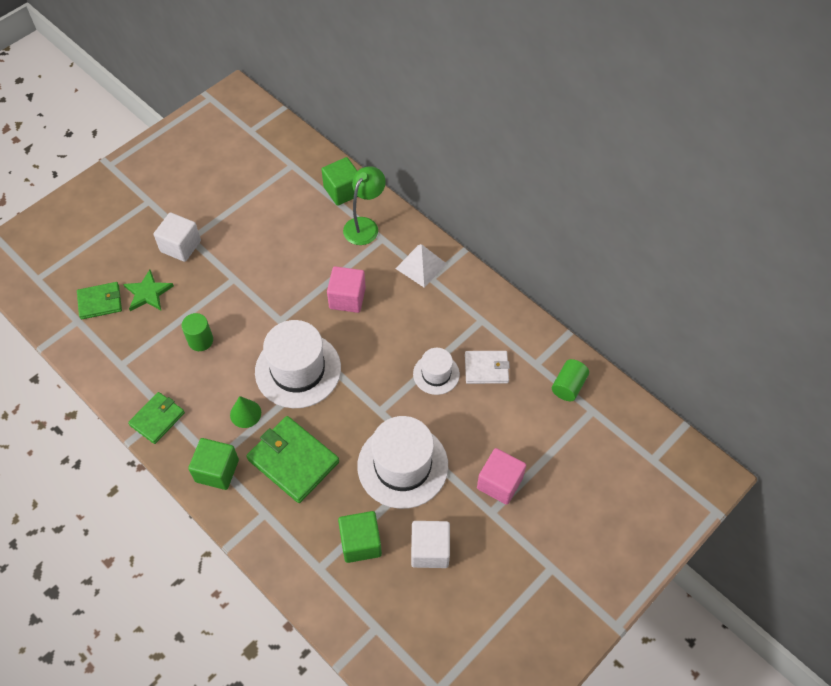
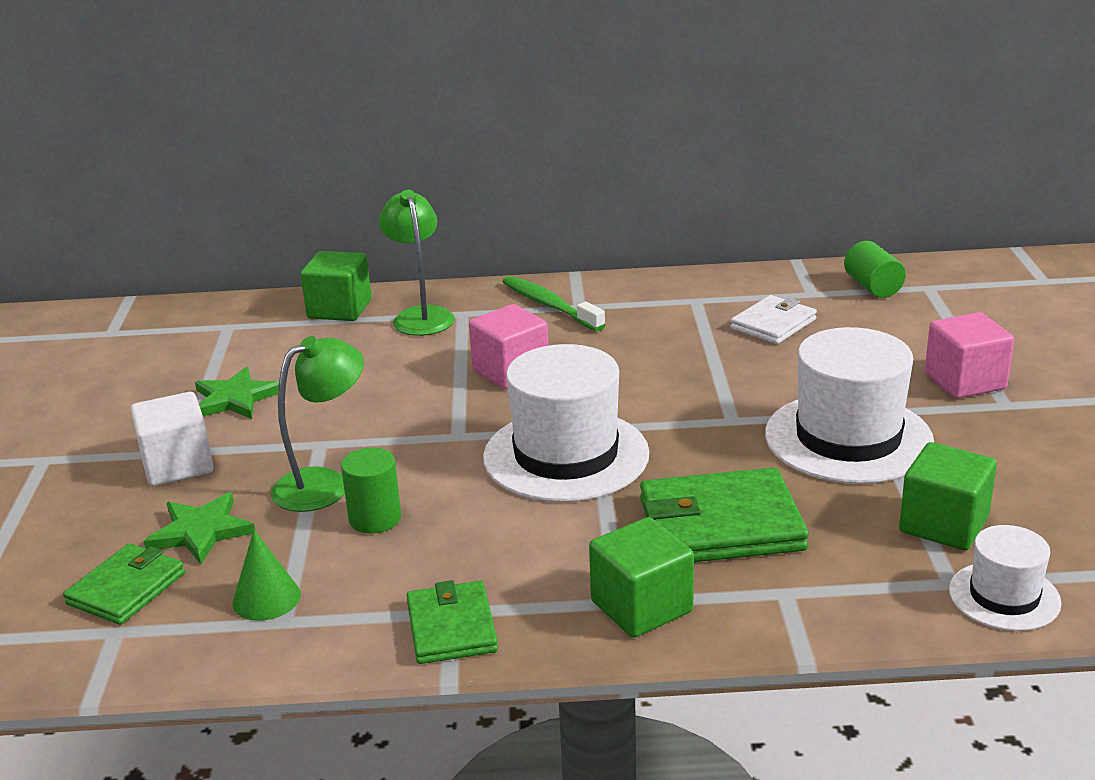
camera: 45 degrees left, 30 degrees down
(208, 304) = (324, 484): none -> green lamp
(240, 221) = (235, 398): none -> green star
(245, 413) = (573, 533): green cone -> green cone (266, 598)
(421, 266) = (549, 305): white pyramid -> green toothbrush
(430, 550) = (1019, 473): white cube -> none
(436, 374) = (732, 358): white hat -> white hat (1004, 596)

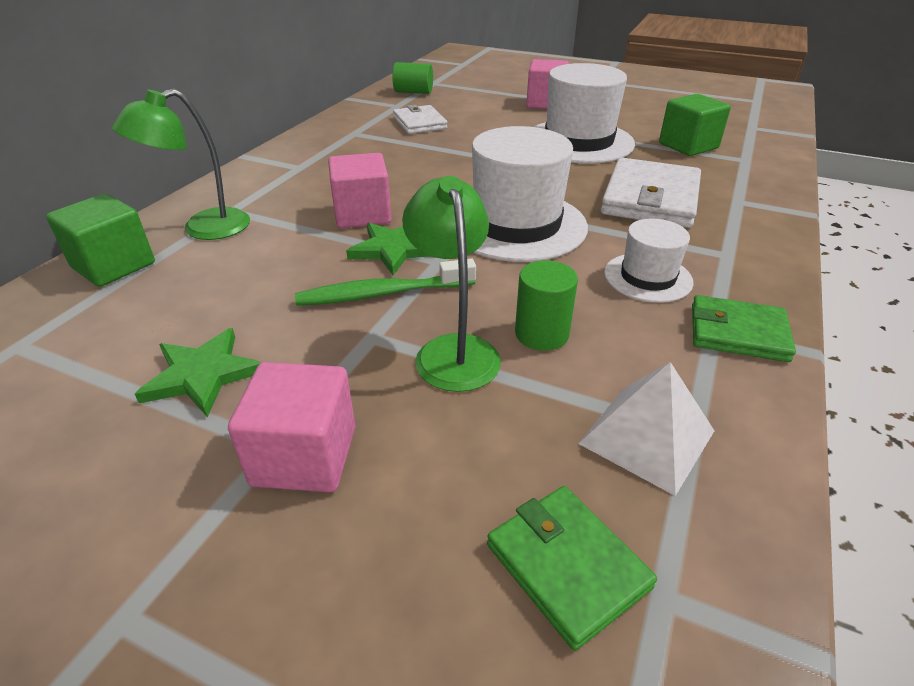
camera: 65 degrees left, 10 degrees up
(177, 465) = (304, 456): white cube -> pink cube
(201, 531) = (478, 464): green star -> green star (393, 249)
(266, 598) = (646, 437): green cone -> white pyramid
(421, 316) = (203, 229): green lamp -> green lamp turned 45 degrees counterclockwise
(549, 305) = (279, 176): green toothbrush -> green toothbrush (381, 294)
(641, 606) = (737, 248): green cube -> none
(721, 524) = (650, 198): green wallet -> white wallet
(1004, 596) = (764, 152): white hat -> white hat (647, 277)

